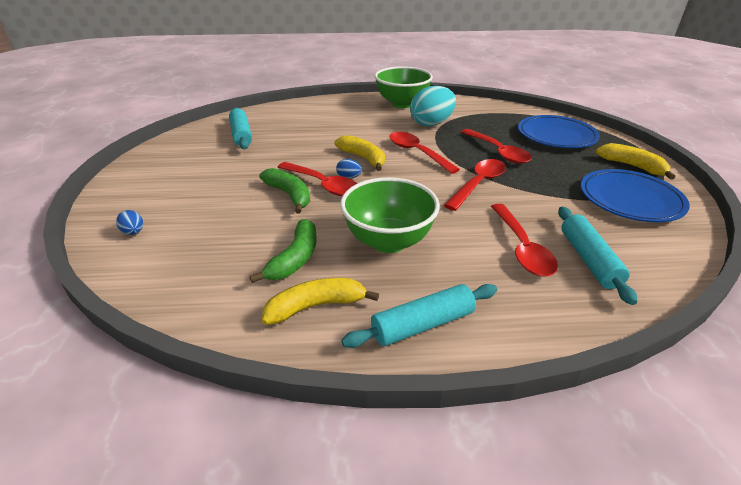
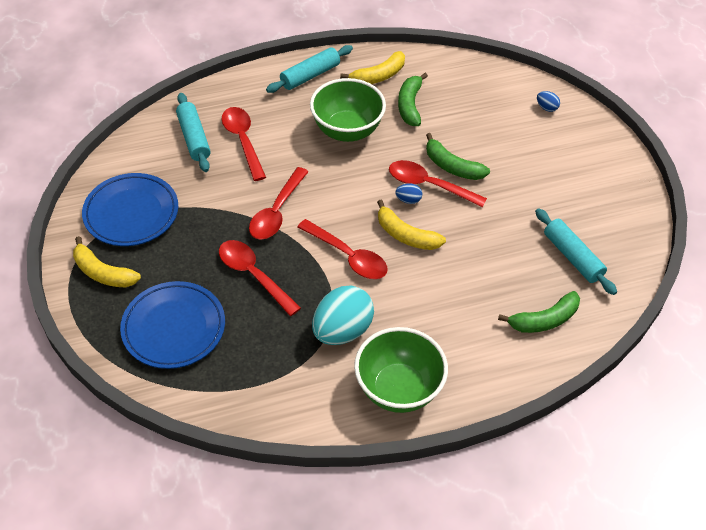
camera: 165 degrees right, 15 degrees up
(291, 115) = (544, 320): none -> green banana

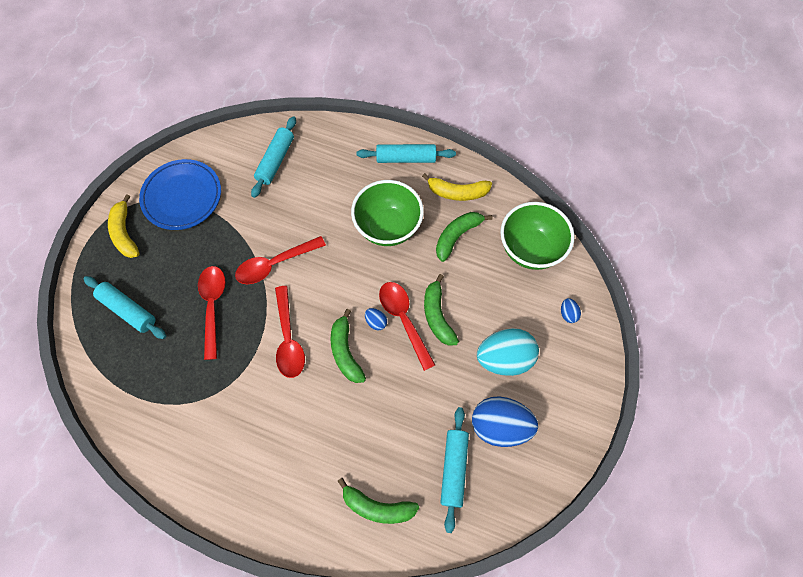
camera: 40 degrees right, 15 degrees up
(174, 328) = (128, 310): blue plate -> turquoise rolling pin
(243, 141) = (306, 186): red spoon -> none
(342, 330) = (228, 398): turquoise egg -> turquoise egg (504, 358)
(398, 389) = (221, 478): green bowl -> green bowl (530, 249)
(406, 235) = (345, 352): yellow banana -> green banana
(575, 208) = (500, 426): none -> blue egg

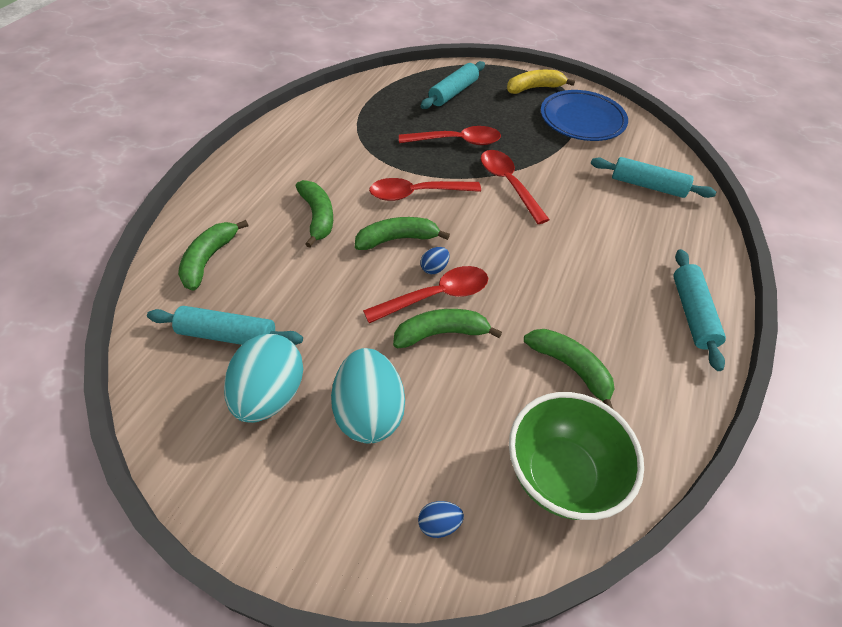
camera: 90 degrees right, 15 degrees down
(321, 422) = (317, 217): none -> green banana
(388, 227) = (572, 287): green bowl -> none
(457, 192) = (649, 375): yellow banana -> none
(500, 426) = (270, 394): blue egg -> turquoise egg

